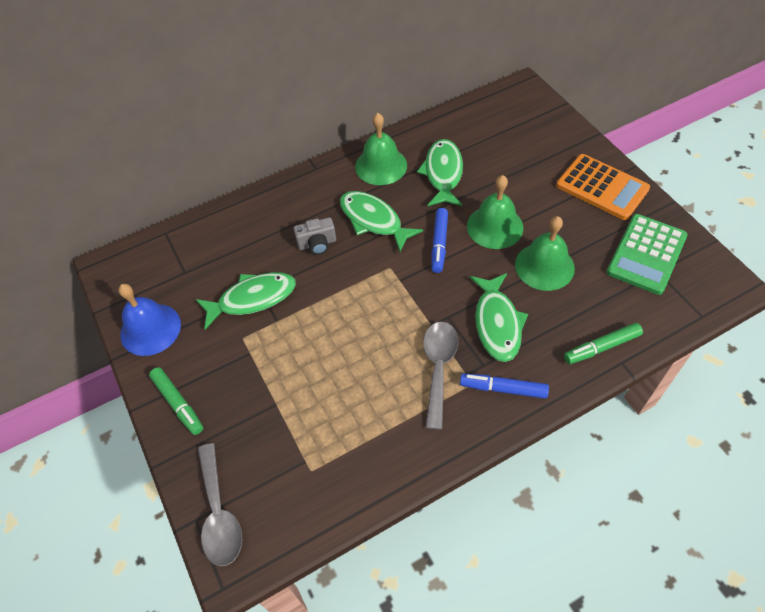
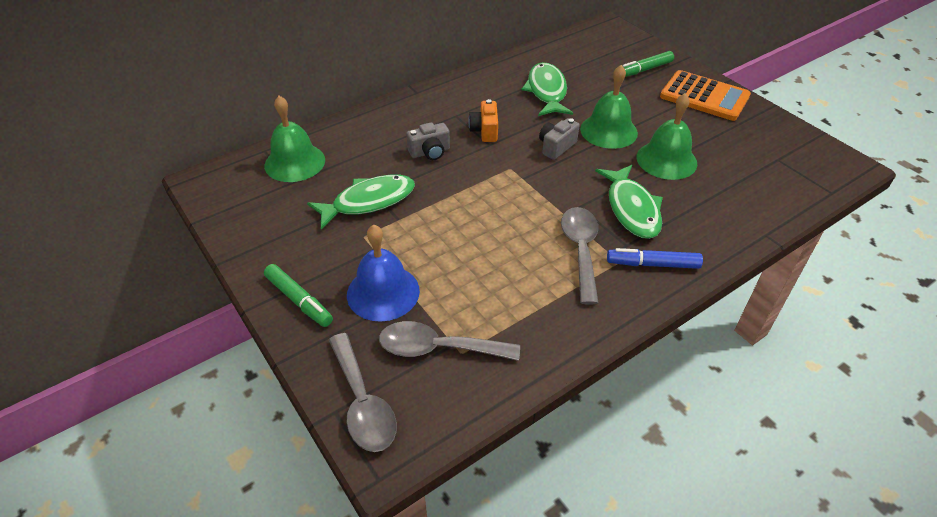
camera: 10 degrees left, 10 degrees down
(150, 329) = (258, 234): blue bell -> blue bell (383, 292)
(292, 464) = (439, 348): none -> grey spoon
(373, 220) = (485, 131): green fish -> orange camera
(381, 166) = (483, 87): green bell -> green bell (295, 162)
(439, 244) = (556, 147): blue marker -> grey camera
(601, 347) = (742, 223): green marker -> green marker (643, 70)
(646, 254) = (763, 146): green calculator -> none

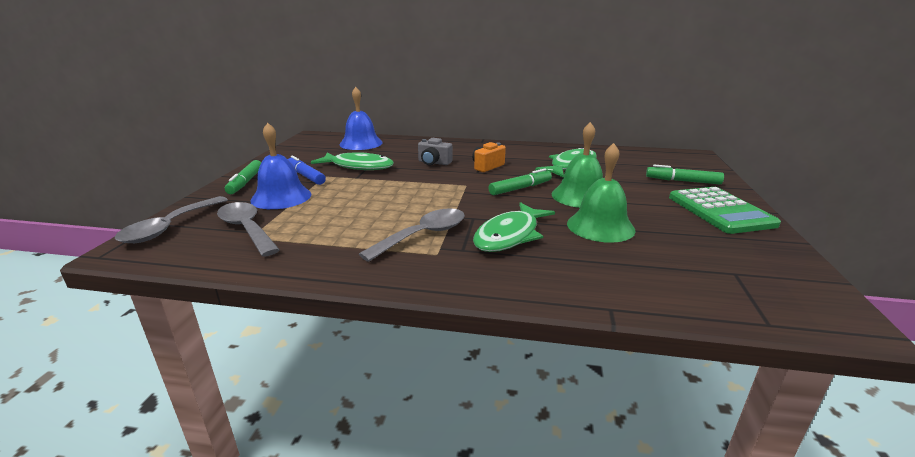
camera: 45 degrees right, 20 degrees down
(295, 162) = (361, 143): green bell -> blue bell
(556, 147) = (520, 188): grey camera -> green marker
(652, 264) = (458, 268): blue marker -> blue marker (306, 176)
(704, 96) = (720, 211): orange calculator -> green calculator

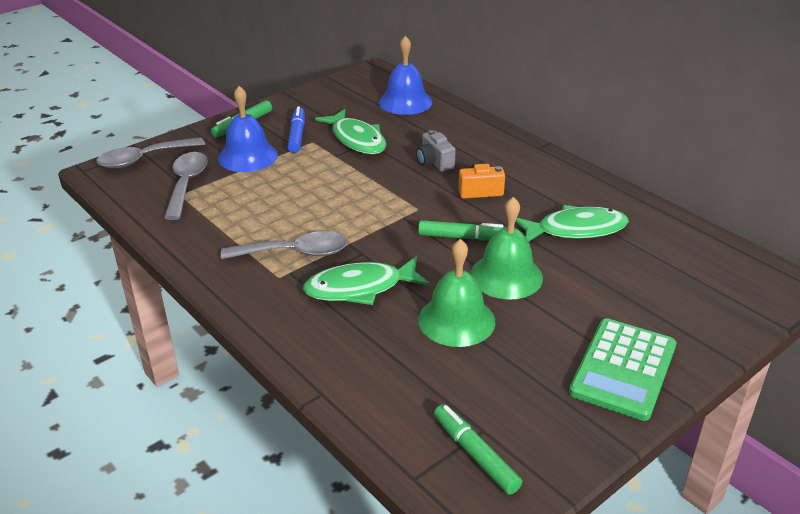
camera: 40 degrees right, 10 degrees up
(682, 181) = (670, 312): green marker -> green marker (475, 454)

